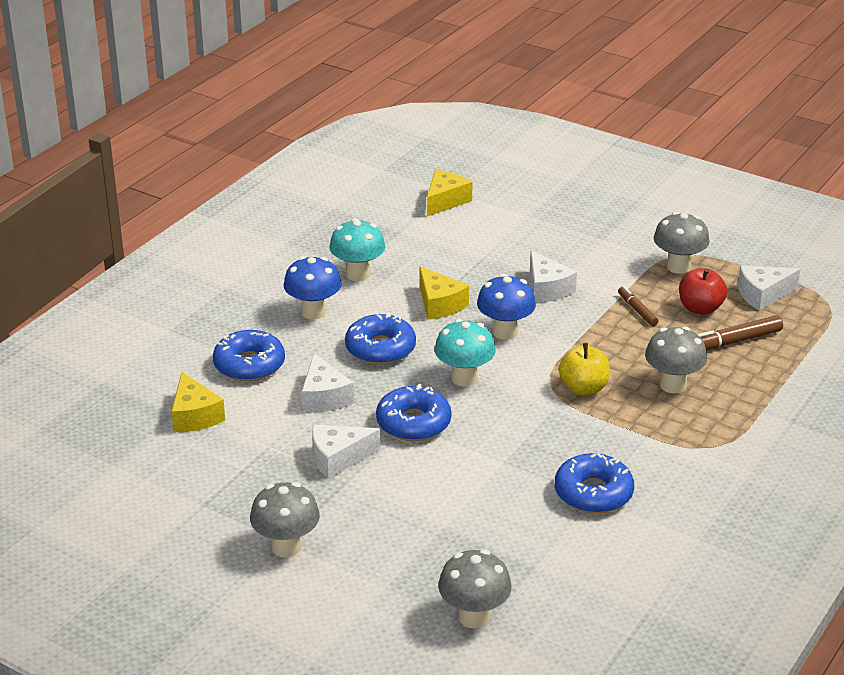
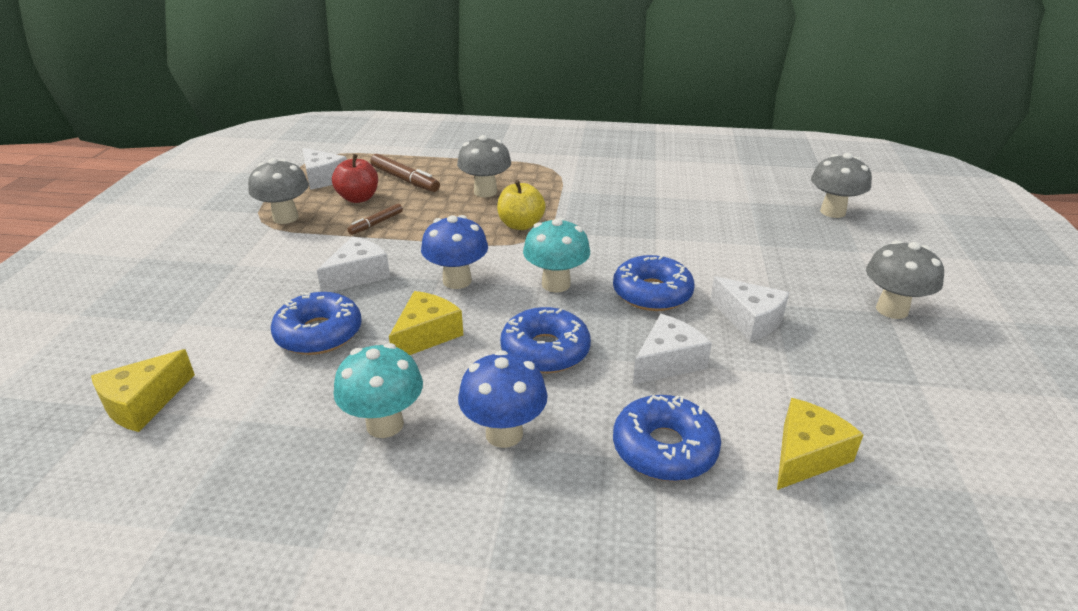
camera: 115 degrees left, 0 degrees up
(445, 201) = (143, 403): yellow cheese -> yellow cheese turned 60 degrees counterclockwise
(593, 493) = (652, 197): blue donut -> blue donut (319, 334)

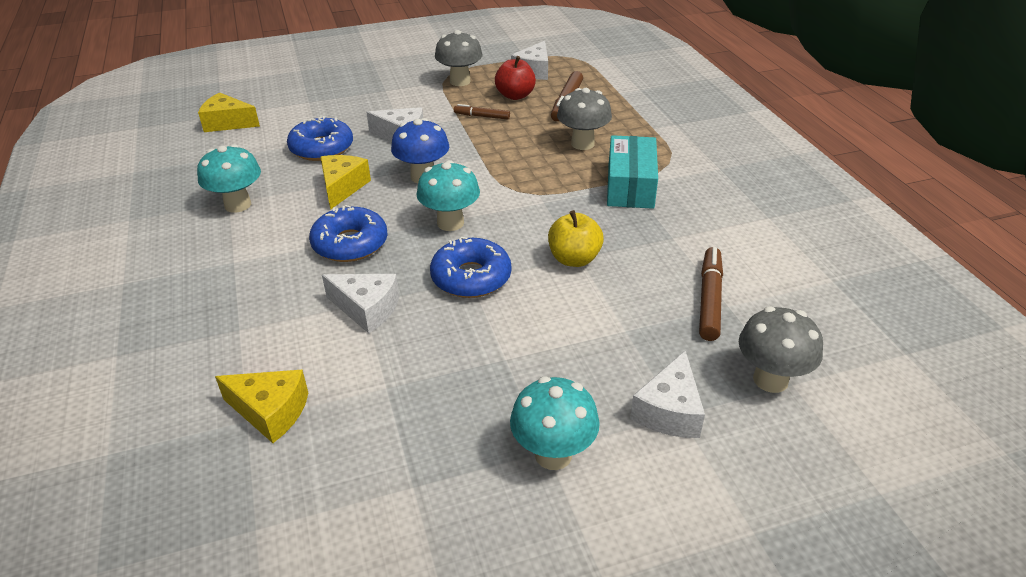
camera: 65 degrees right, 5 degrees up
(426, 335) = (342, 187): yellow cheese -> yellow cheese turned 90 degrees counterclockwise
(504, 433) = (245, 253): blue mushroom -> none
(521, 225) = (537, 178): yellow apple -> yellow apple (574, 259)
(571, 191) = (630, 186): none -> turquoise box
(664, 448) = (253, 330): blue donut -> none
(739, 205) = (710, 299): none -> brown marker
(749, 320) = (463, 346): white cheese -> white cheese (669, 411)
(892, 310) = (553, 454): grey mushroom -> turquoise mushroom

